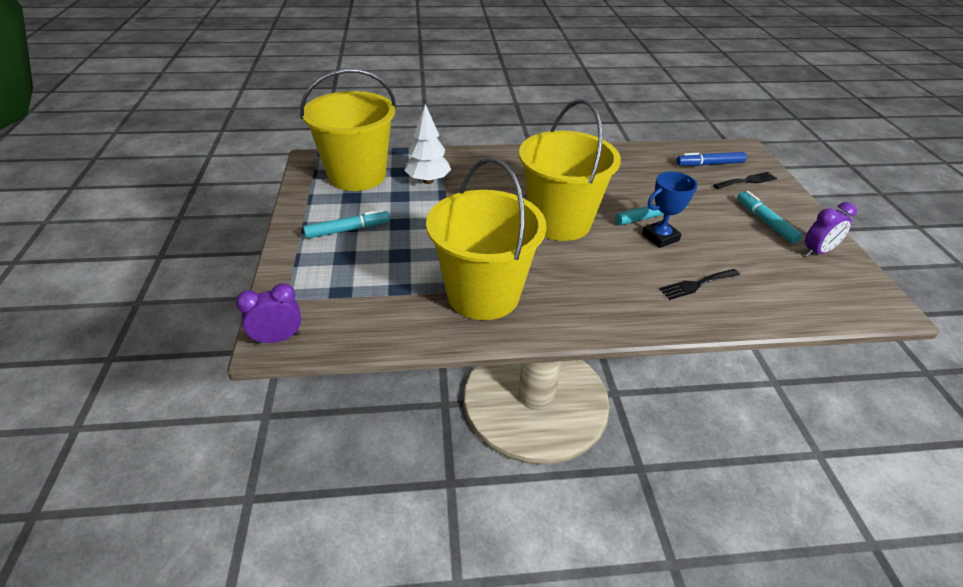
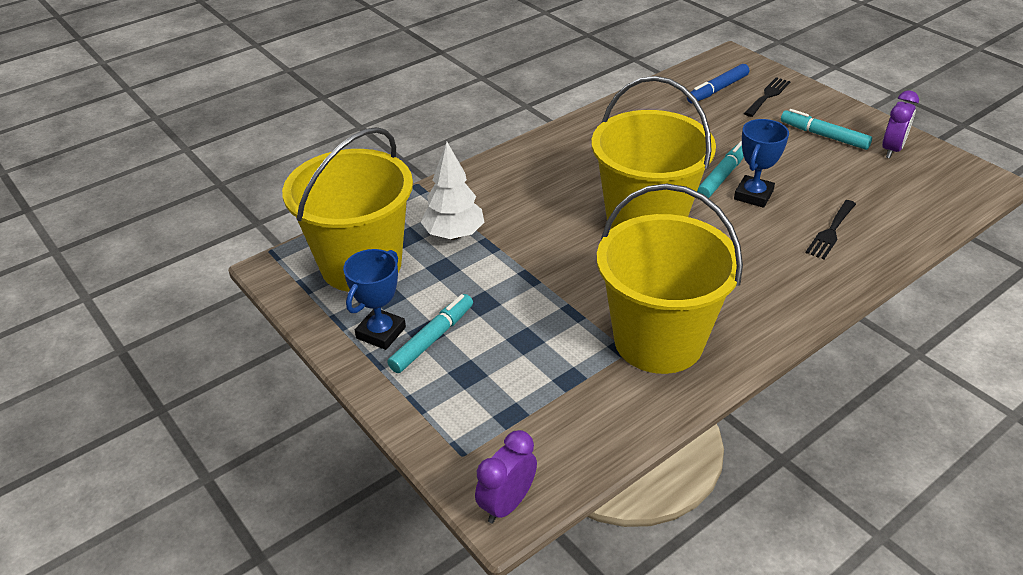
camera: 30 degrees left, 0 degrees up
(324, 214) = (381, 333): none -> blue trophy

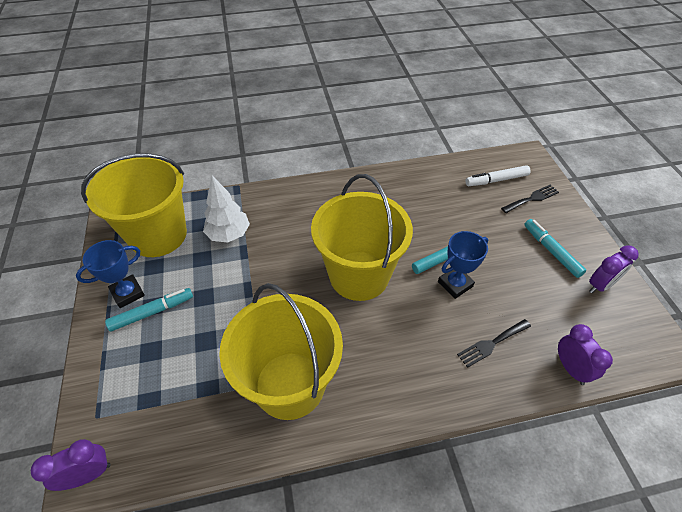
camera: 25 degrees right, 10 degrees up
(717, 90) = (496, 180): blue marker -> white marker
(917, 225) = (570, 368): none -> purple clock

